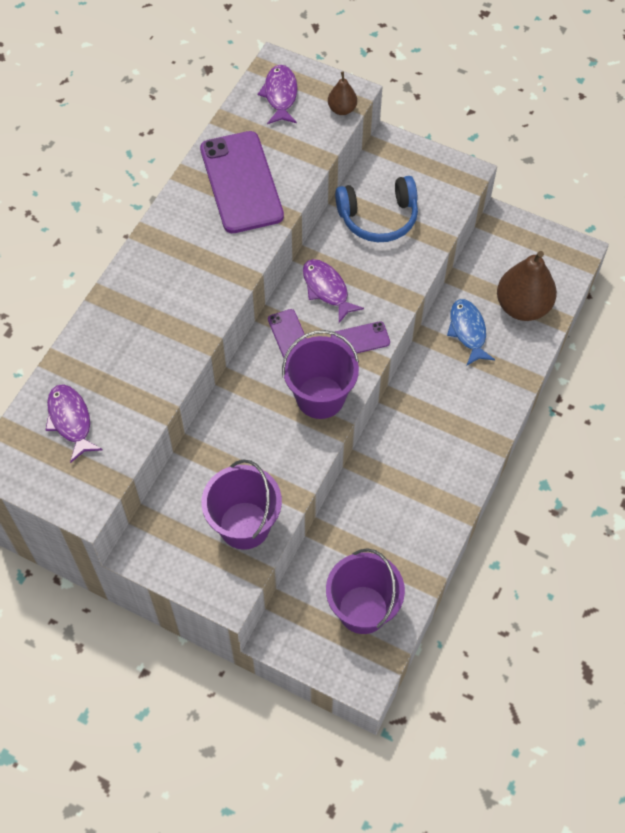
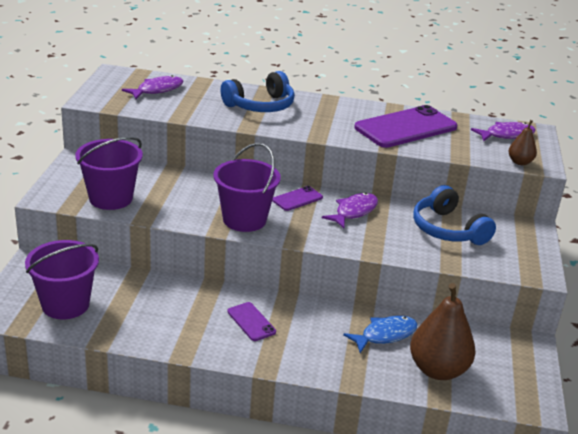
camera: 70 degrees right, 30 degrees down
(147, 313) = (260, 105): none -> blue headphones
(360, 339) = (313, 233): purple phone -> purple phone (251, 322)

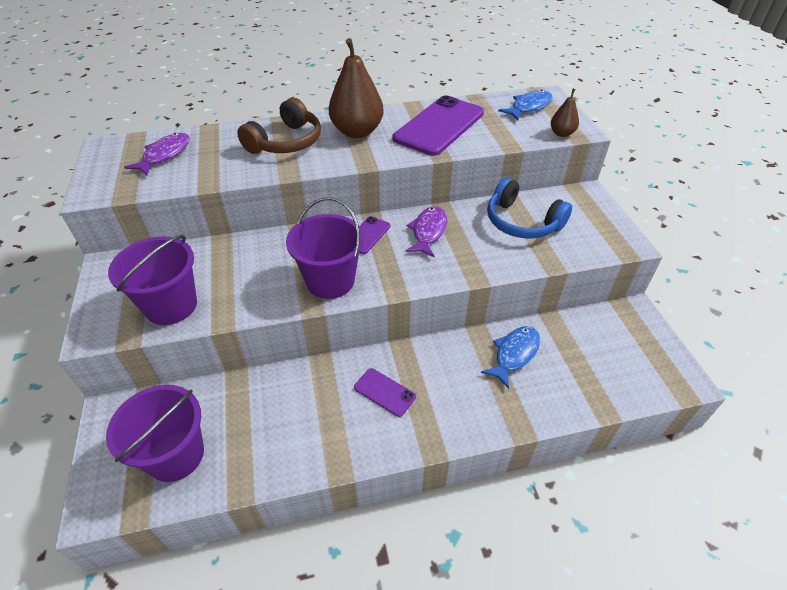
camera: 20 degrees left, 15 degrees up
(260, 105) = (286, 142): blue headphones -> brown headphones
(437, 370) = (582, 376): brown pear -> brown pear (357, 132)
(506, 135) = (529, 107): purple fish -> blue fish

